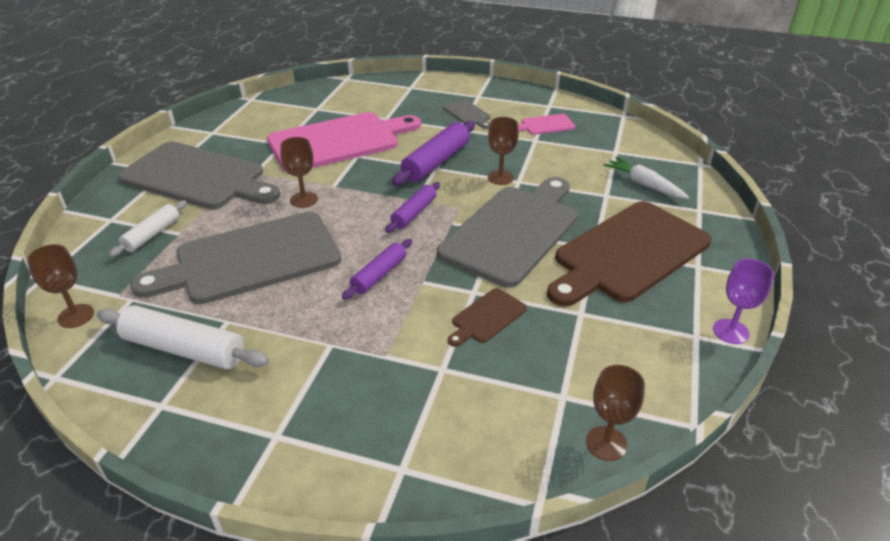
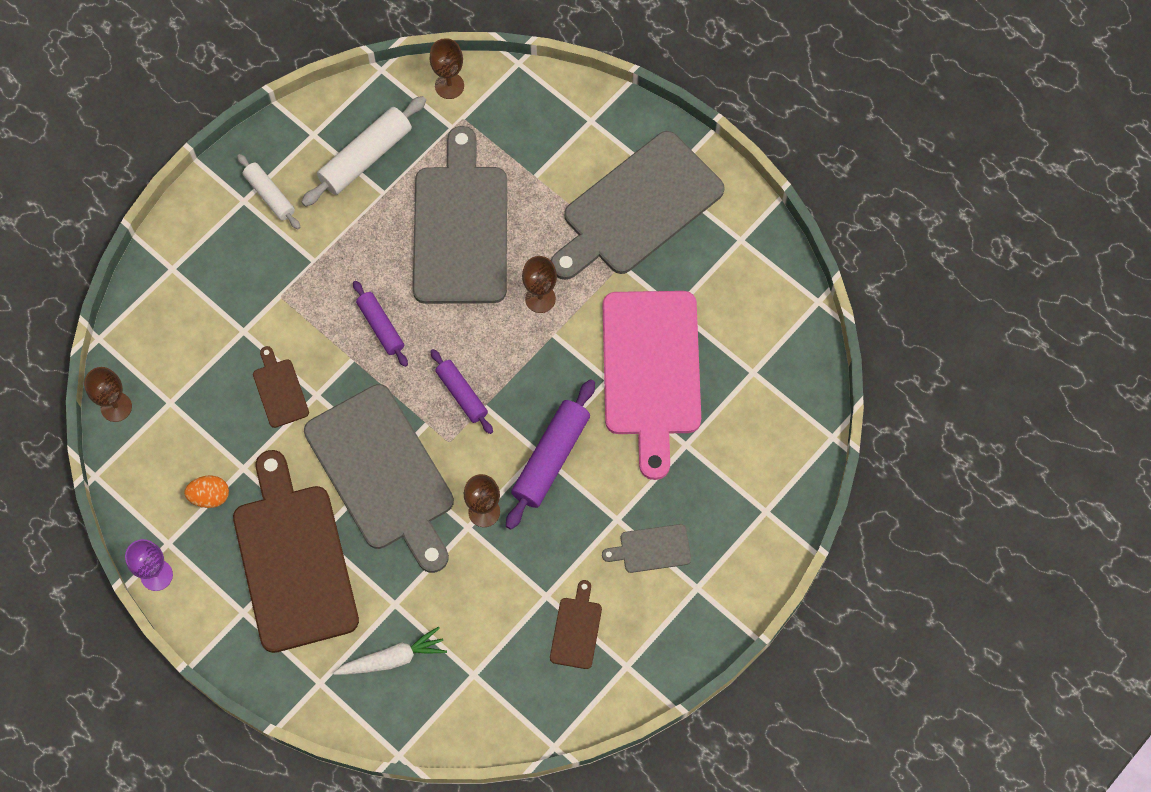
camera: 115 degrees right, 30 degrees up
(152, 234) = (545, 153): white rolling pin -> white rolling pin (270, 195)
(436, 162) = (551, 458): purple rolling pin -> purple rolling pin turned 60 degrees clockwise
(545, 125) = (576, 629): pink cutting board -> brown cutting board
(627, 325) = (210, 496): none -> orange egg

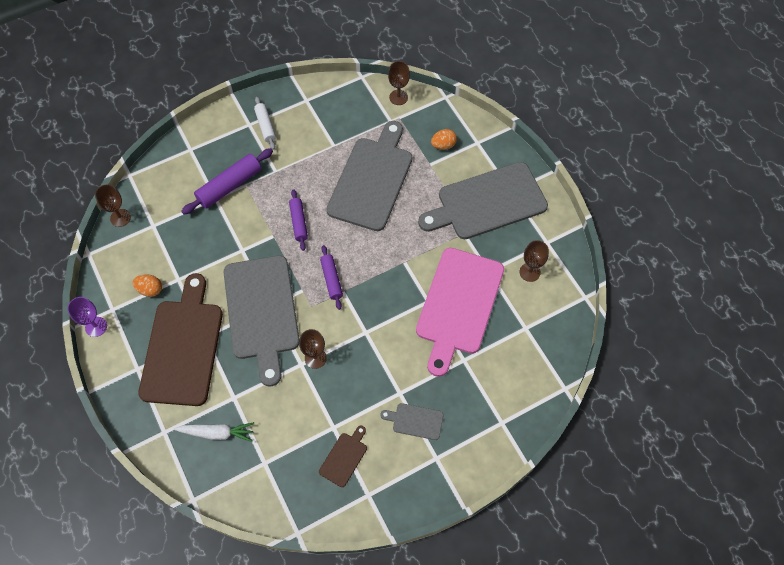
camera: 20 degrees right, 5 degrees down
(279, 390) = (221, 240): brown cutting board -> none
(366, 157) = (331, 122): white rolling pin -> none
(540, 298) = (404, 237): brown goblet -> brown goblet (529, 272)
(543, 141) = (443, 145): none -> orange egg
(551, 458) = (372, 339): purple rolling pin -> purple rolling pin (230, 186)

